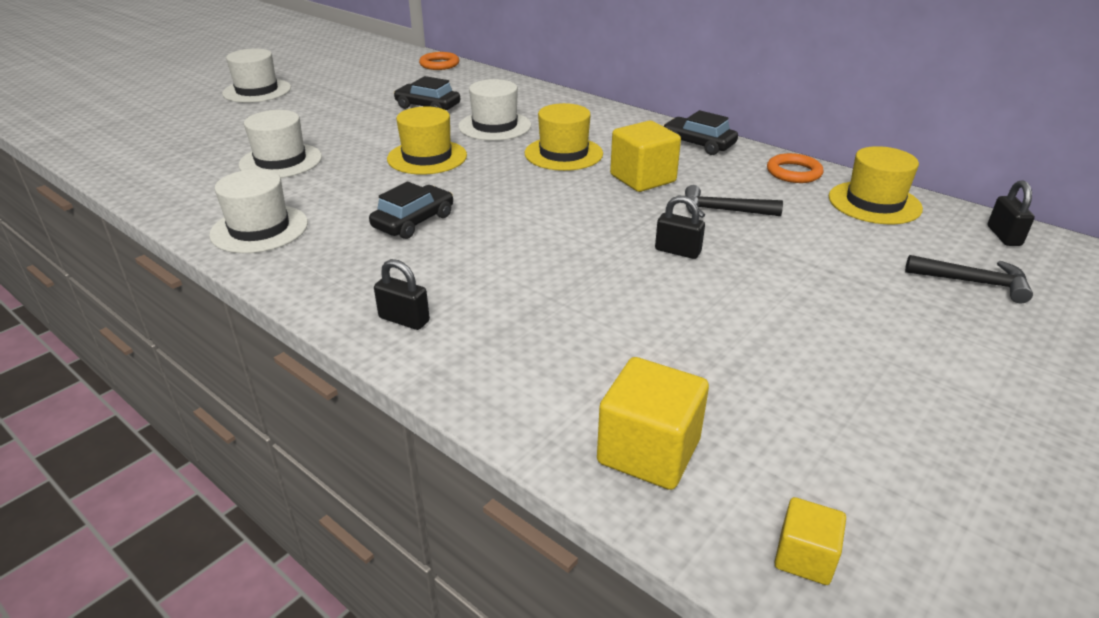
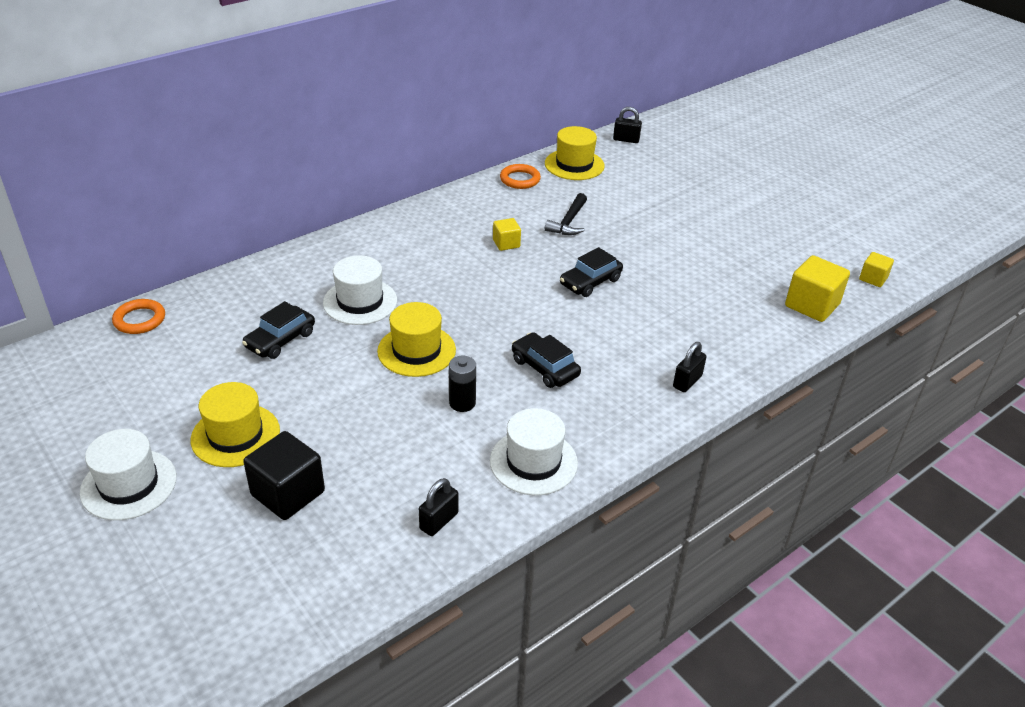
camera: 80 degrees left, 5 degrees up
(237, 135) = (288, 493): none -> black cube
(281, 161) = (382, 453): white hat -> none
(350, 186) = (462, 403): none -> black battery
(563, 154) = (443, 272): yellow hat -> yellow hat (235, 435)
(642, 178) = (506, 243): yellow cube -> yellow cube, size x0.56
(677, 251) = (619, 253): black padlock -> black padlock (439, 521)
(698, 144) = (453, 205): black car -> black car (590, 282)
(973, 282) = (673, 167): black hammer -> none

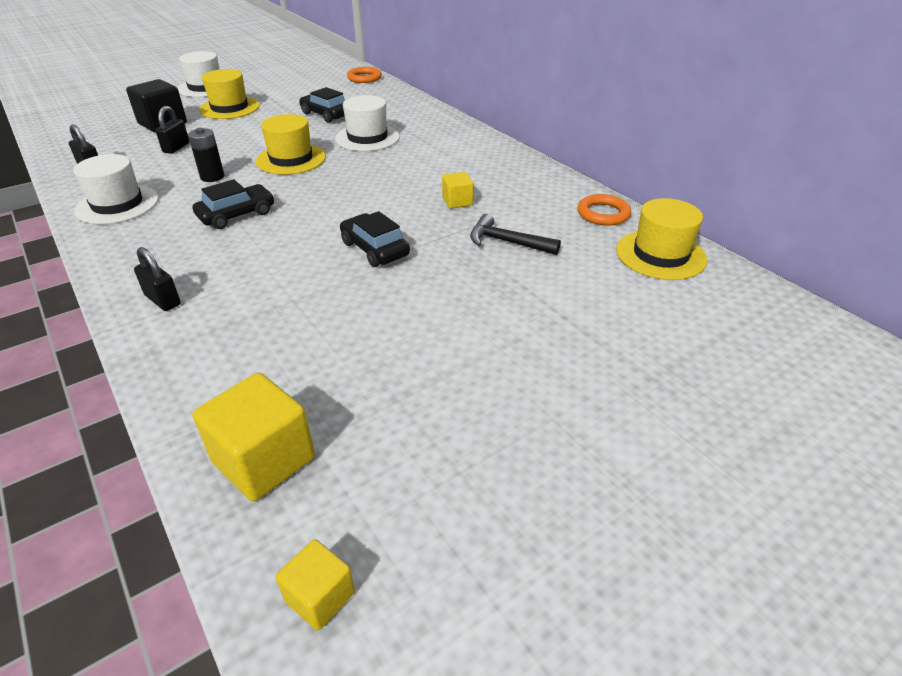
camera: 95 degrees right, 0 degrees up
(626, 140) = (772, 309): black padlock -> black padlock (176, 148)

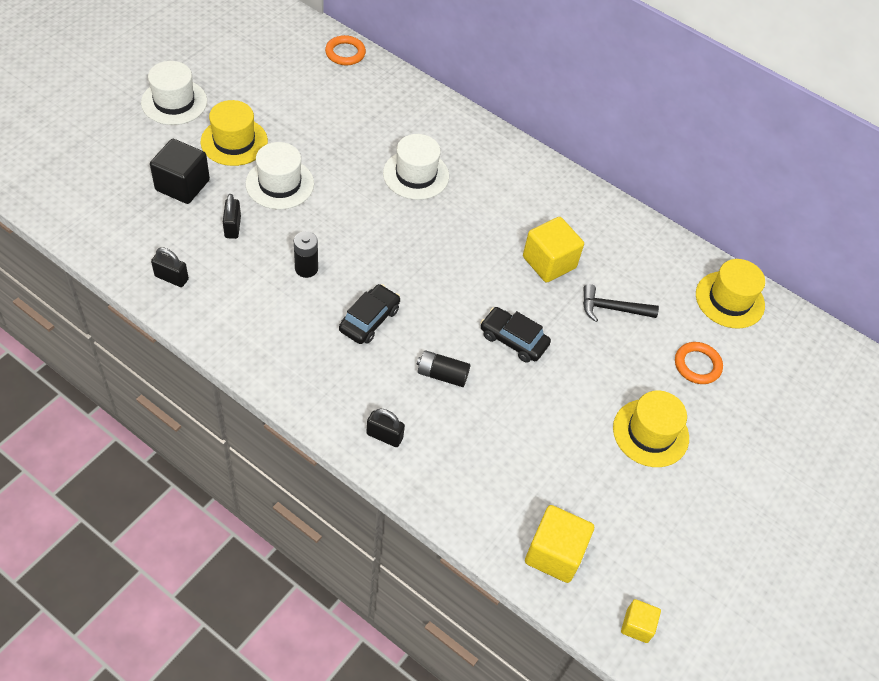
camera: 25 degrees left, 15 degrees up
(117, 204) = (248, 328): white hat -> white hat (280, 184)
(272, 263) = (442, 375): none -> black battery
(291, 159) = (363, 226): yellow hat -> yellow hat (650, 433)
(326, 114) = (348, 138): black car -> none
(457, 201) = (549, 262): yellow cube -> yellow cube, size x1.78
(603, 214) = (672, 256): orange ring -> orange ring (697, 365)

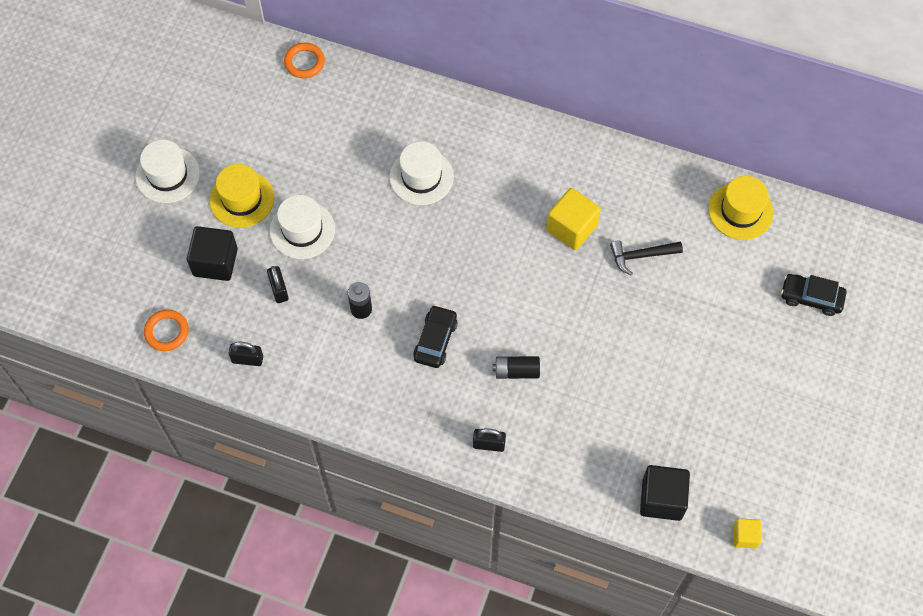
camera: 10 degrees left, 10 degrees up
(513, 340) = (565, 316): black car -> black car (811, 297)
(554, 553) = (662, 499): yellow cube -> black cube
(650, 433) = (708, 364): yellow hat -> none
(697, 365) = (729, 286): orange ring -> orange ring (166, 332)

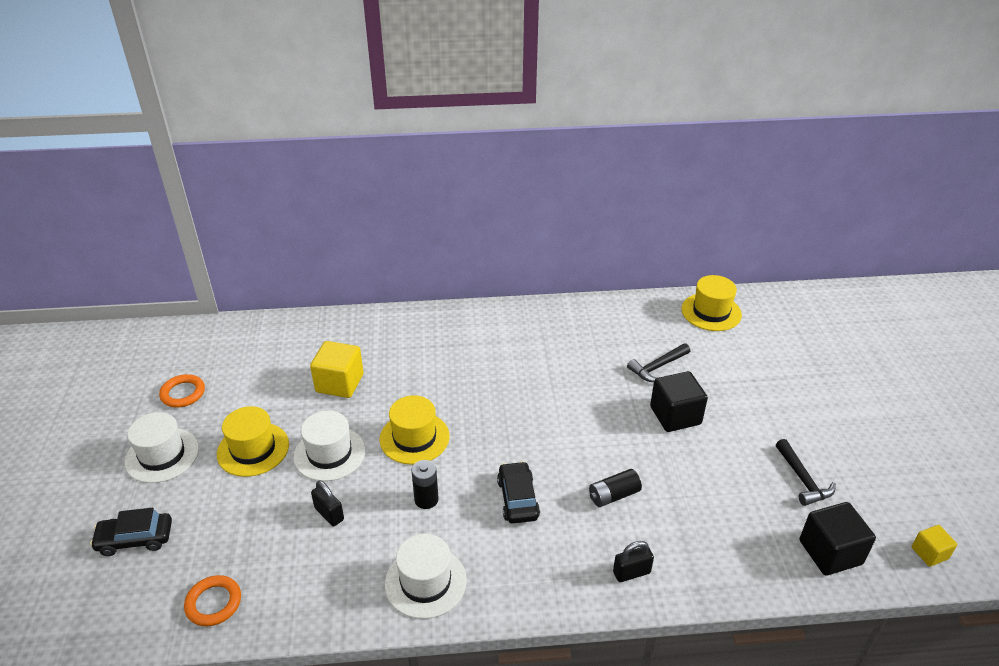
camera: 25 degrees left, 25 degrees down
(215, 262) = (246, 514): black cube -> black cube (675, 415)
(247, 359) = (323, 594): black padlock -> none
(304, 62) = (271, 328): orange ring -> orange ring (183, 393)
(379, 243) = (414, 438): none -> yellow hat
(421, 177) = (426, 375): white hat -> white hat (425, 582)
(571, 228) = (584, 367): yellow cube -> yellow cube (339, 383)
(690, 426) = (802, 479): none -> black hammer
(811, 297) = (813, 349): black car -> black car (135, 539)

